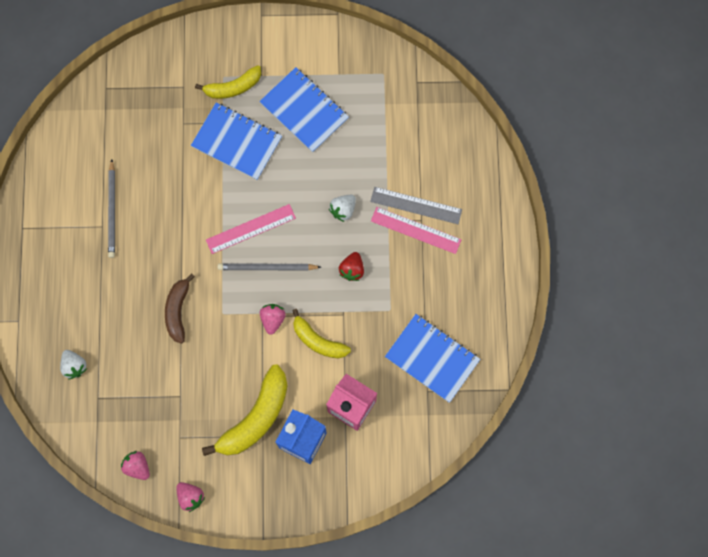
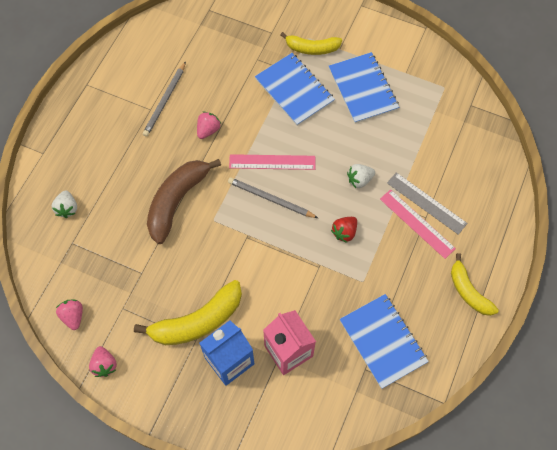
camera: 25 degrees right, 10 degrees down
(178, 311) = (177, 201): brown banana -> brown banana, size x1.58
(273, 319) = (254, 244): pink strawberry -> pink strawberry (208, 130)
(318, 340) = (285, 279): yellow banana -> yellow banana (468, 291)

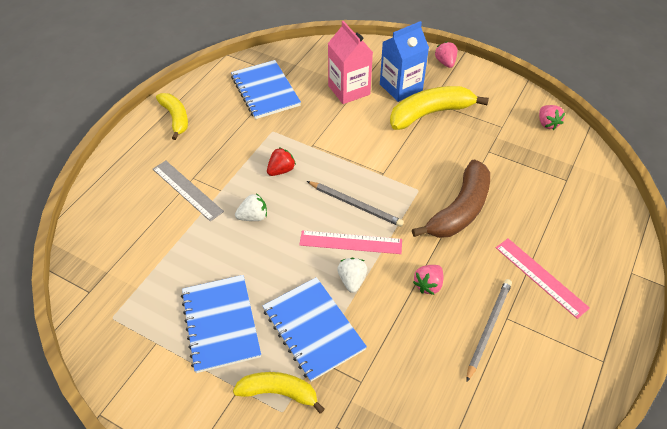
camera: 175 degrees left, 15 degrees down
(67, 208) = (581, 211): white strawberry -> white strawberry (352, 280)
(104, 365) = (510, 91): pink strawberry -> pink strawberry (445, 62)
(417, 223) = (204, 173): pink ruler -> pink ruler (540, 277)

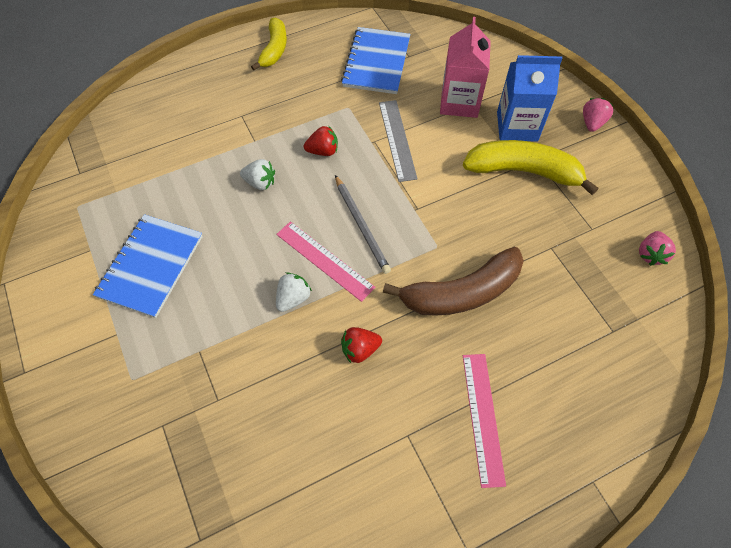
camera: 35 degrees right, 10 degrees up
(187, 190) = (227, 124): grey ruler -> grey ruler (397, 139)
(279, 392) = (143, 360): yellow banana -> none
(313, 329) = (220, 322): blue notebook -> none
(428, 285) = (360, 349): pink strawberry -> red strawberry
(488, 328) = (380, 432): grey pencil -> none

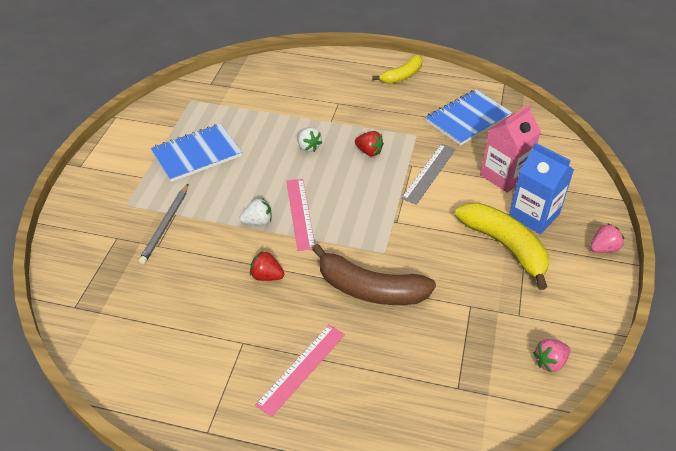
camera: 40 degrees right, 15 degrees down
(361, 225) = (346, 209): grey pencil -> grey pencil (165, 225)

